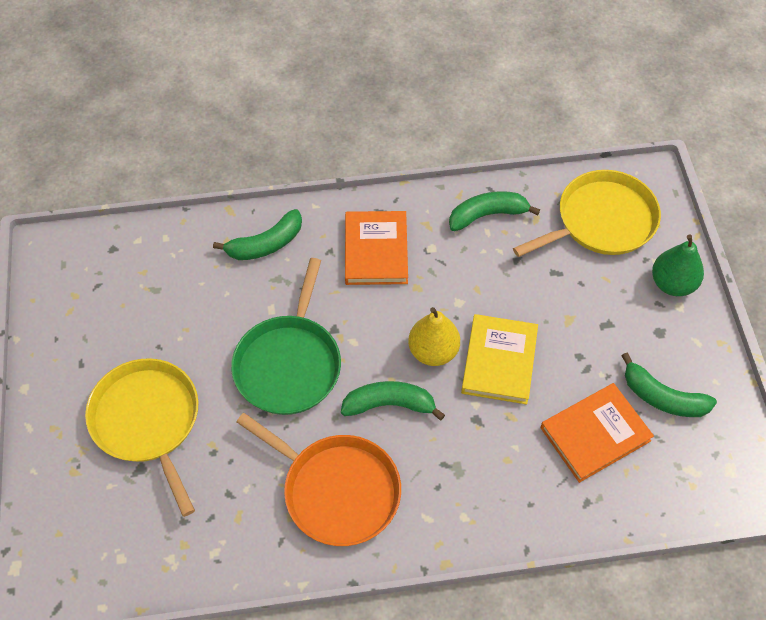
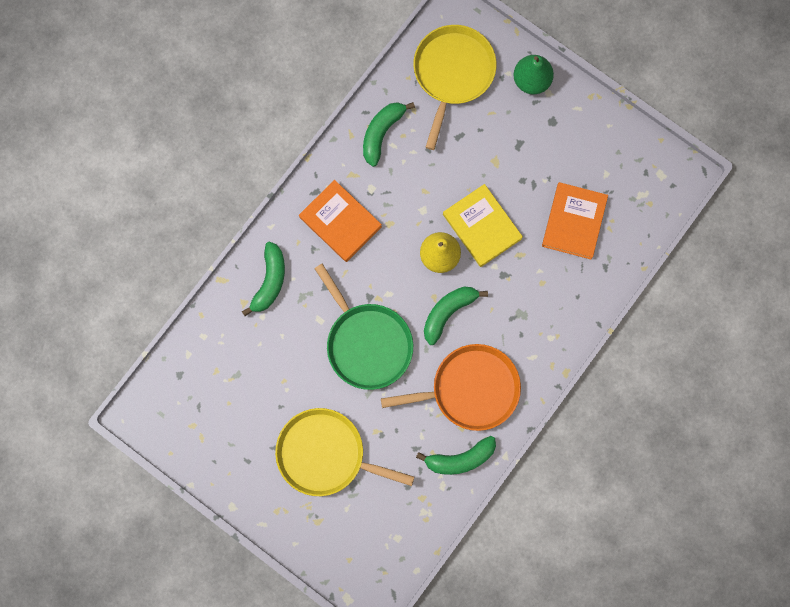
camera: 45 degrees left, 20 degrees up
(662, 397) = (589, 163): green banana -> green banana (460, 459)

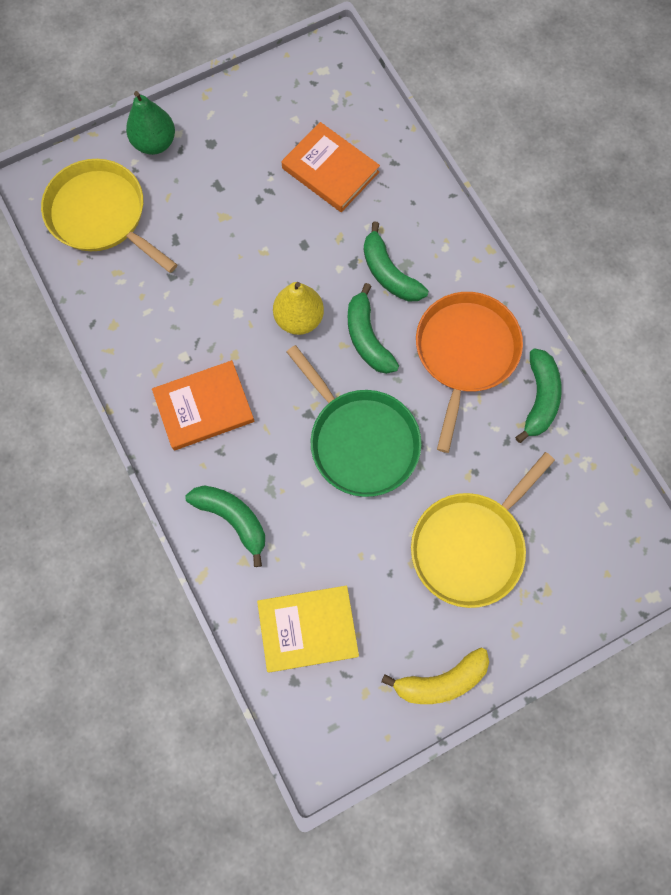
camera: 65 degrees left, 5 degrees down
(223, 473) = (441, 680): none -> yellow banana
(367, 343) = (360, 440): green pan -> green pan turned 60 degrees clockwise
(382, 133) = (126, 317): green banana -> green banana (389, 273)
(482, 226) = (288, 261): yellow book -> yellow book (308, 629)

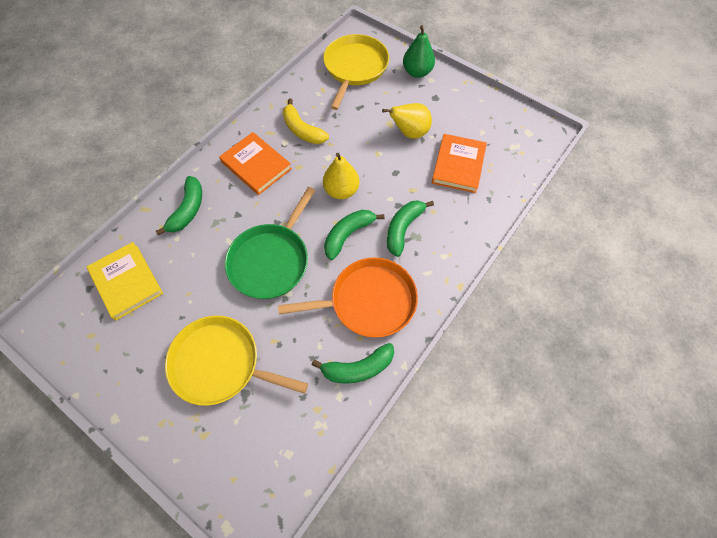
camera: 65 degrees right, 10 degrees down
(251, 200) = (409, 133): none -> yellow pear
(441, 680) = (112, 382): yellow banana -> yellow banana (302, 130)

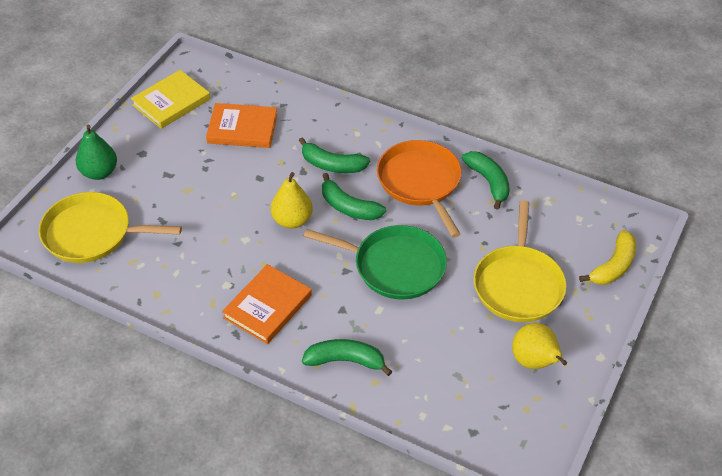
camera: 100 degrees left, 15 degrees down
(126, 282) = (455, 395): yellow book -> yellow book (171, 102)
(302, 130) = (205, 270): yellow banana -> yellow banana (613, 266)
(409, 133) = (200, 171): yellow pear -> yellow pear (534, 362)

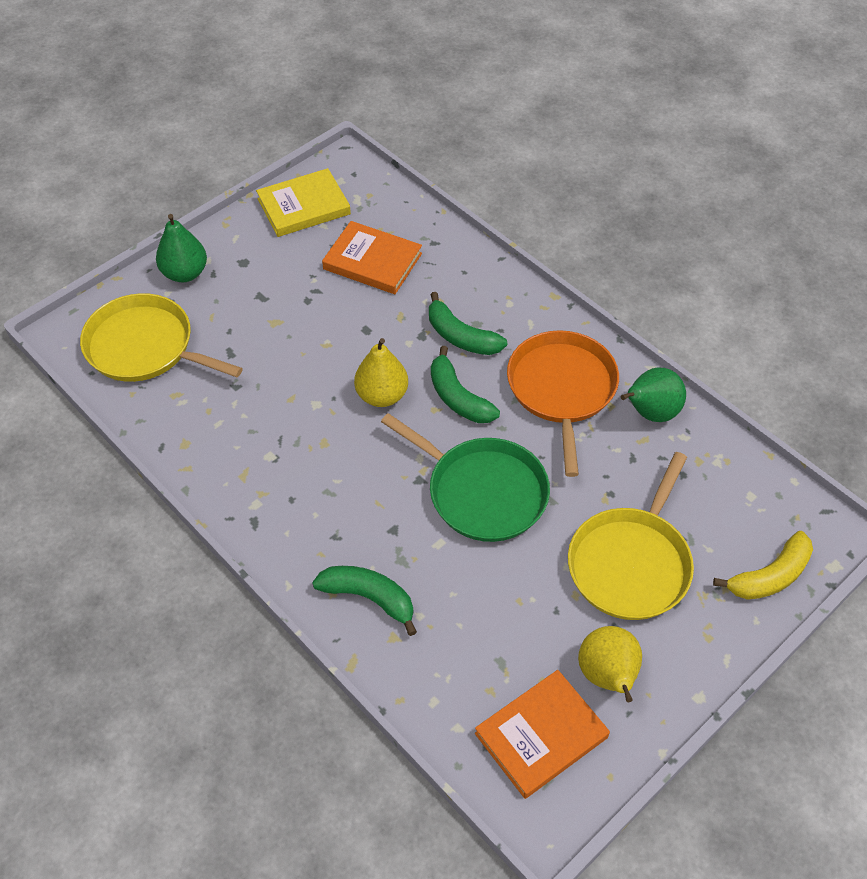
camera: 20 degrees right, 5 degrees up
(267, 306) = (306, 498): orange book -> orange book (541, 736)
(488, 182) = (650, 413): green banana -> green pear

